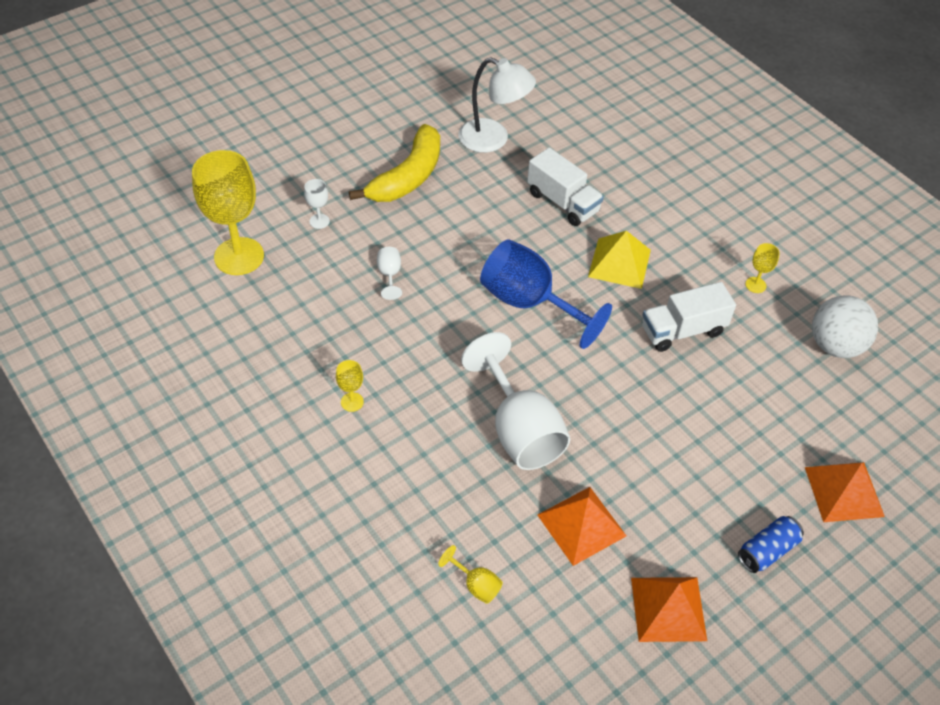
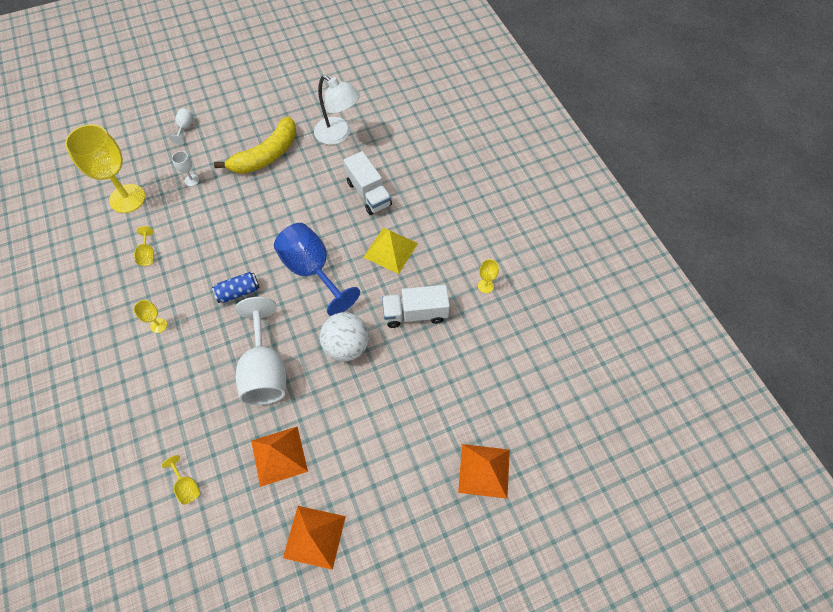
camera: 15 degrees right, 10 degrees up
(298, 319) = (147, 254): none -> yellow goblet
(389, 275) = (223, 231): white goblet -> white goblet (185, 128)
(767, 550) = (406, 506): blue can -> blue can (238, 292)
(835, 345) = (526, 347): white ball -> white ball (347, 346)

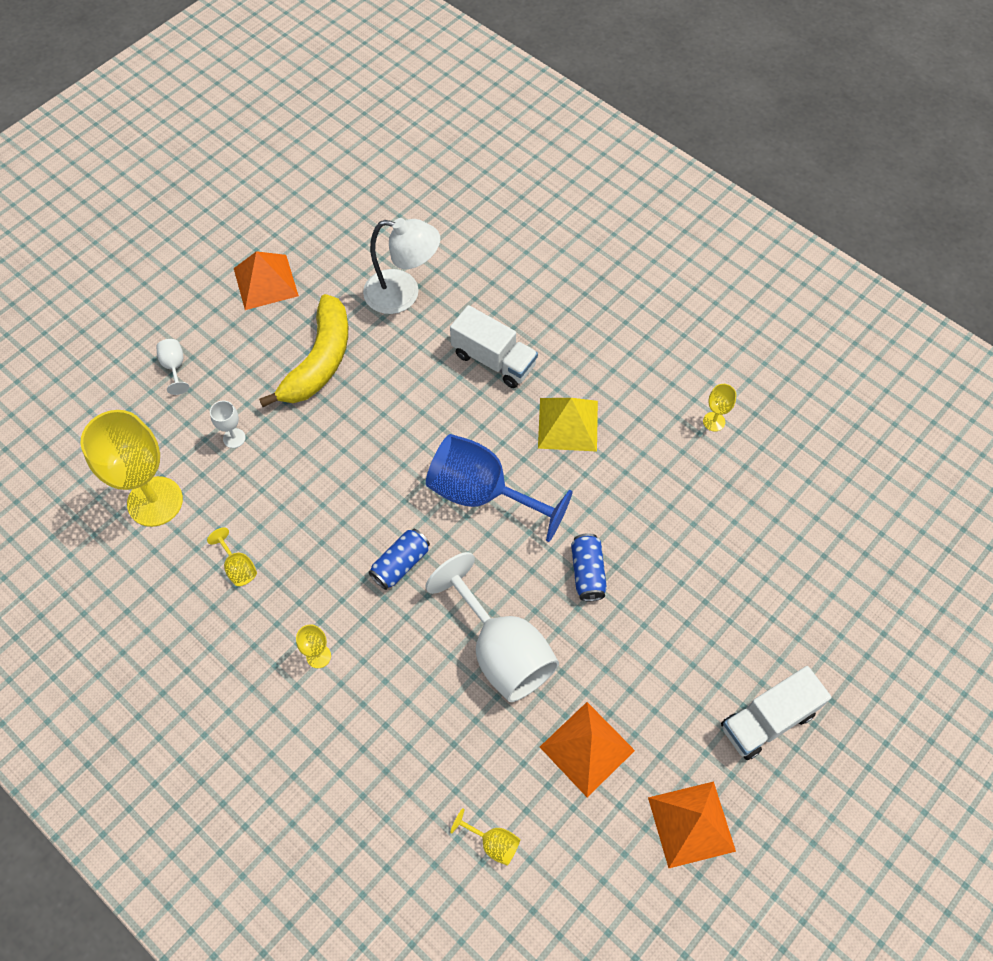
camera: 25 degrees left, 0 degrees up
(347, 346) = (587, 572): white ball -> blue can
(415, 313) = (648, 493): white truck -> white truck (767, 720)
(484, 470) = (842, 649): orange pyramid -> orange pyramid (265, 282)

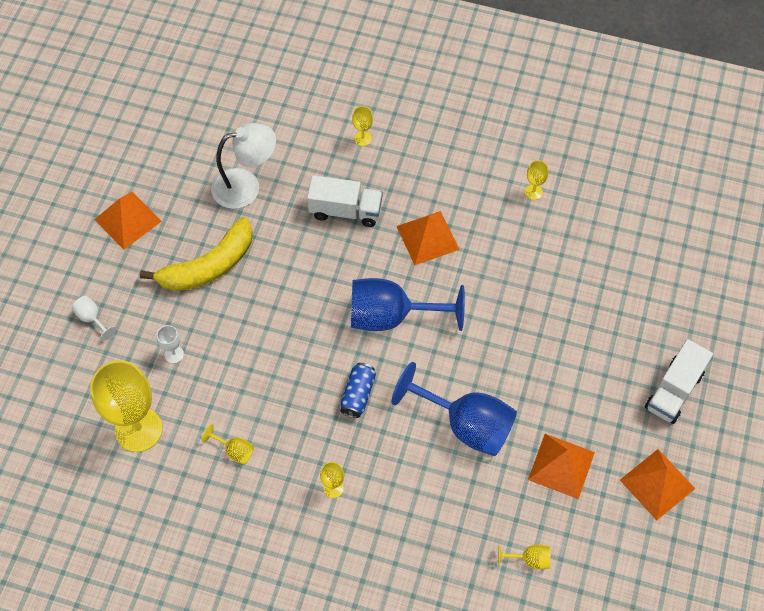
camera: 25 degrees left, 0 degrees up
(319, 361) = (208, 266): yellow banana -> yellow banana turned 60 degrees clockwise
(501, 650) = (466, 424): white goblet -> blue goblet
(553, 291) = (363, 138): none -> yellow goblet
(568, 424) = (427, 237): yellow pyramid -> orange pyramid
(587, 572) = (498, 342): blue can -> none

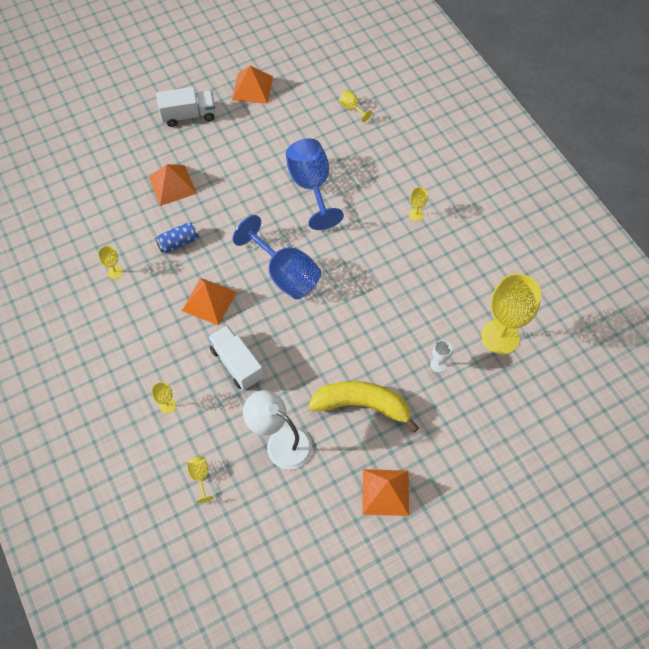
camera: 135 degrees left, 0 degrees up
(92, 318) = (472, 436): white goblet -> none
(234, 450) = (453, 278): yellow goblet -> yellow goblet (200, 477)
(358, 394) = (352, 249): blue can -> blue can (178, 242)
(561, 466) = (287, 130): orange pyramid -> orange pyramid (172, 185)

